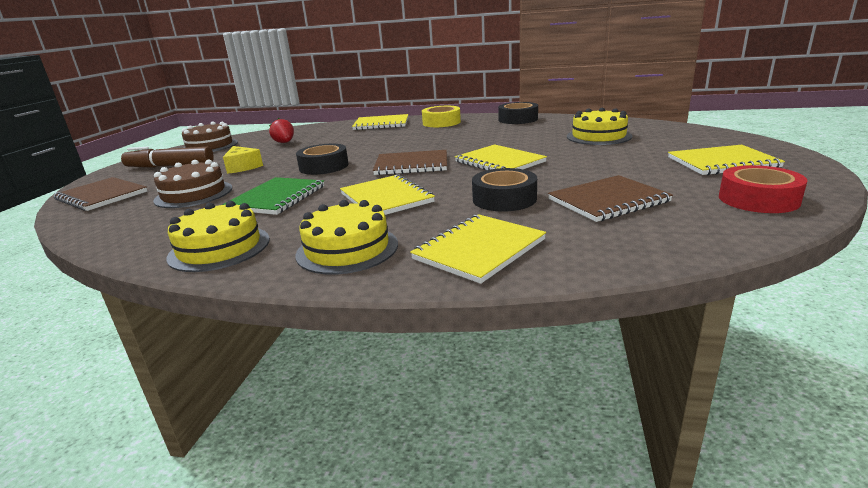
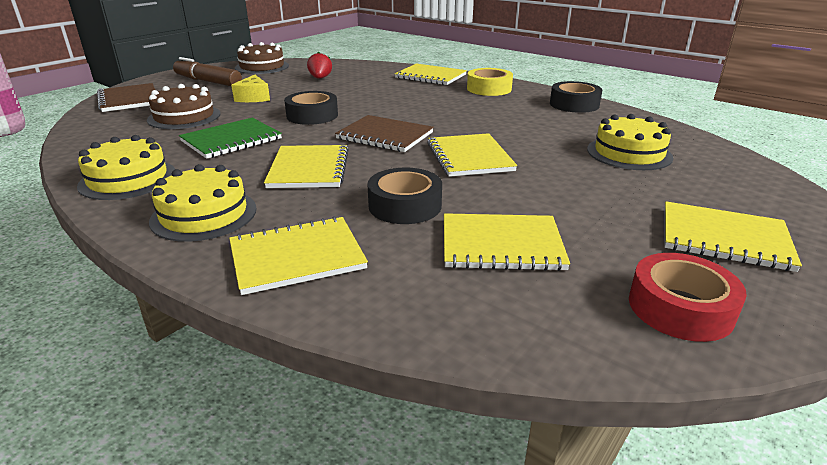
camera: 25 degrees right, 5 degrees up
(608, 200) = (501, 244): brown notebook -> yellow notebook

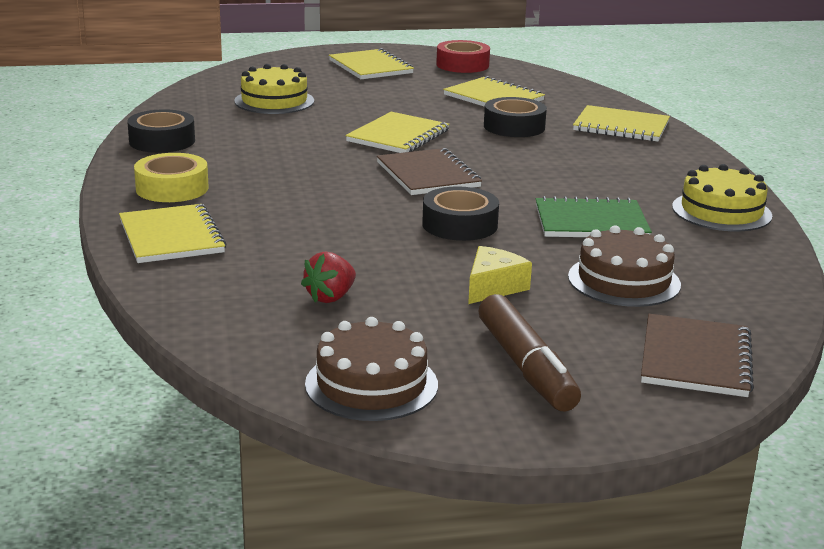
camera: 140 degrees left, 5 degrees down
(204, 214) = (666, 164): yellow cake -> none
(309, 169) = (547, 169): yellow notebook -> none

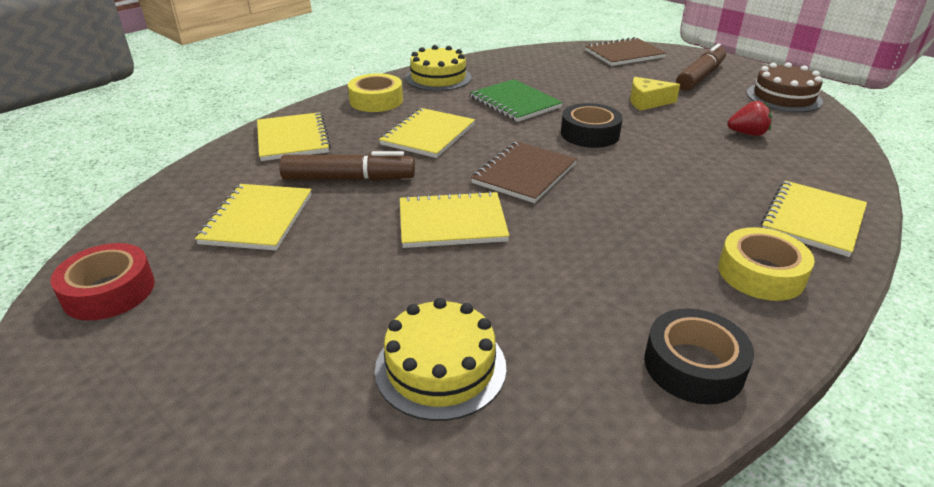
camera: 125 degrees left, 10 degrees up
(370, 67) = (177, 369): yellow notebook -> yellow notebook (428, 135)
(514, 127) = (349, 179): black tape -> brown marker
(624, 280) = (577, 79): brown cake -> none
(679, 169) = (376, 101): none -> yellow tape

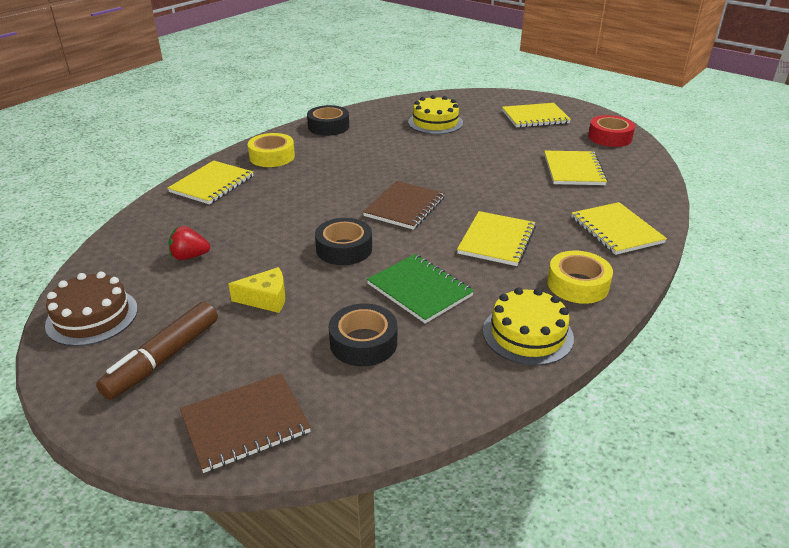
camera: 175 degrees right, 0 degrees up
(349, 179) = (536, 197): brown marker -> none
(452, 222) = (449, 173): yellow notebook -> yellow notebook (535, 117)
(559, 78) = (363, 342): none -> black tape

